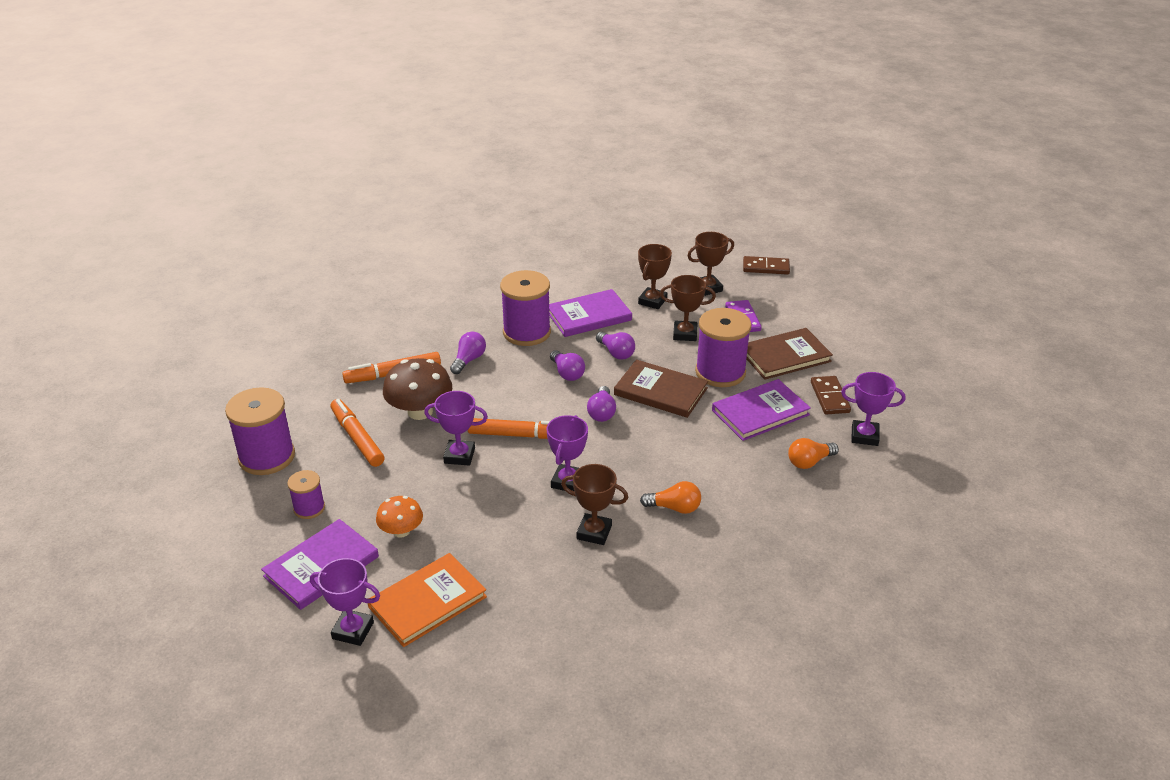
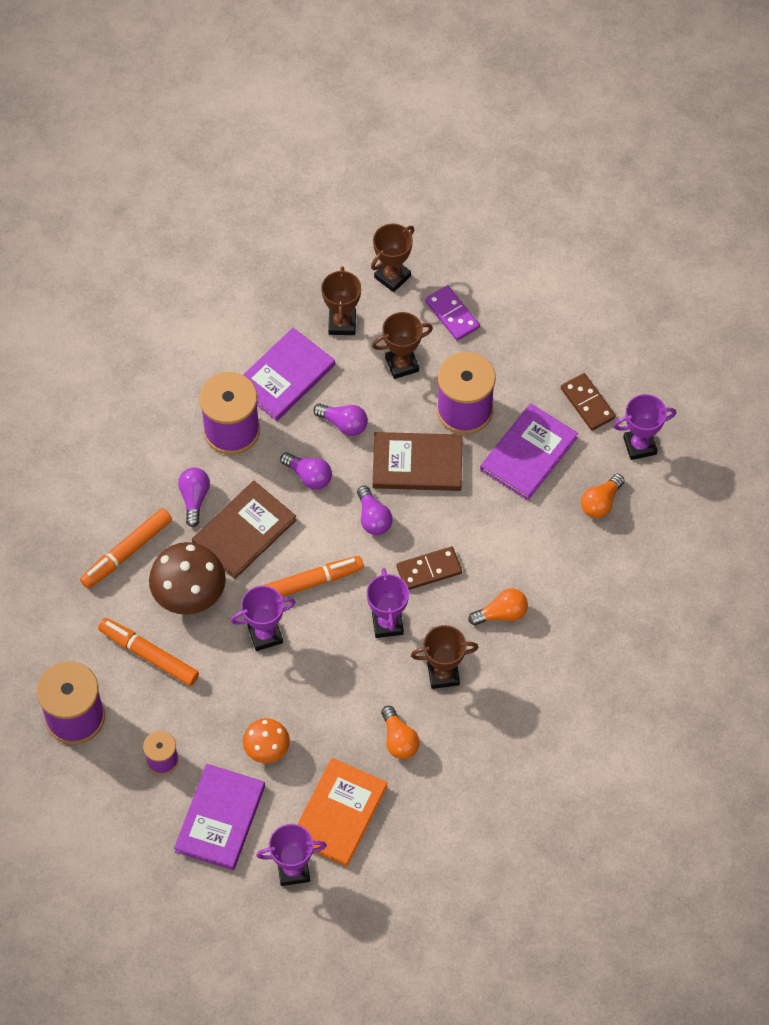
camera: 25 degrees left, 25 degrees up
(521, 566) = (399, 740): none -> orange light bulb
(766, 267) = (441, 214): brown domino -> brown domino (429, 570)
(785, 356) = (520, 358): brown book -> brown book (244, 531)

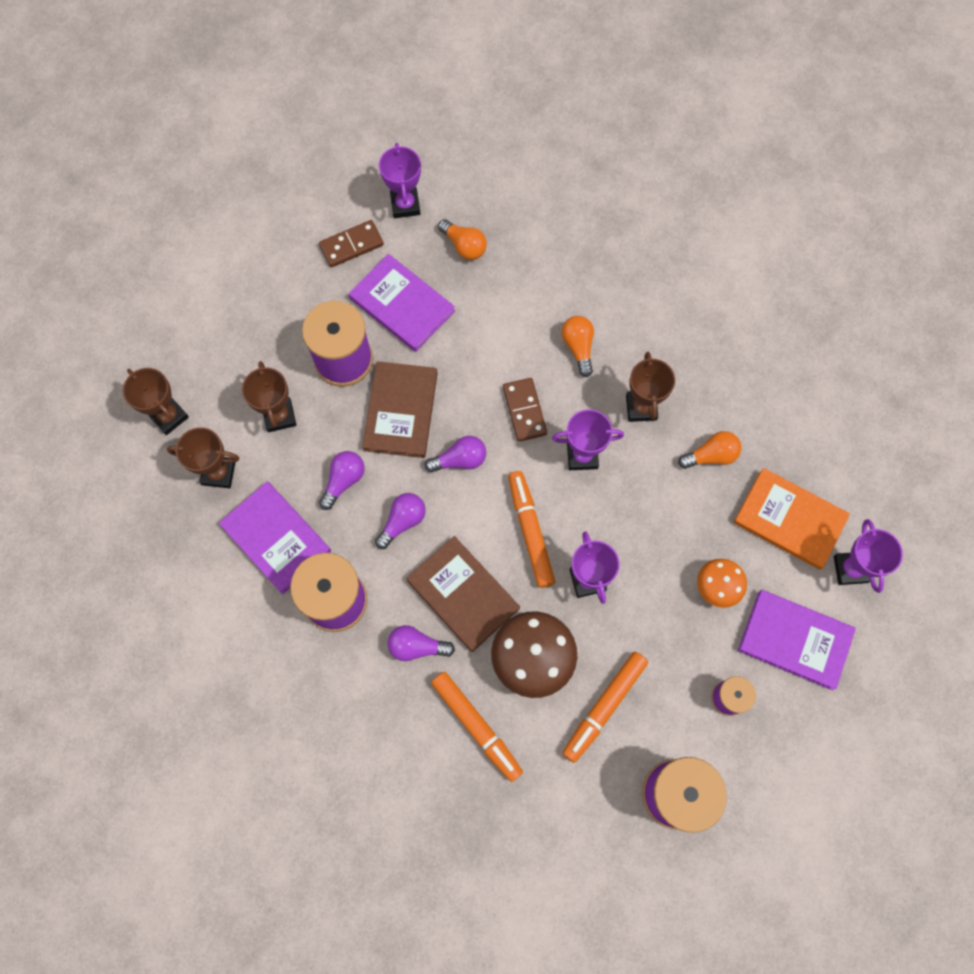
camera: 85 degrees left, 10 degrees up
(452, 314) = (227, 361): purple domino -> none

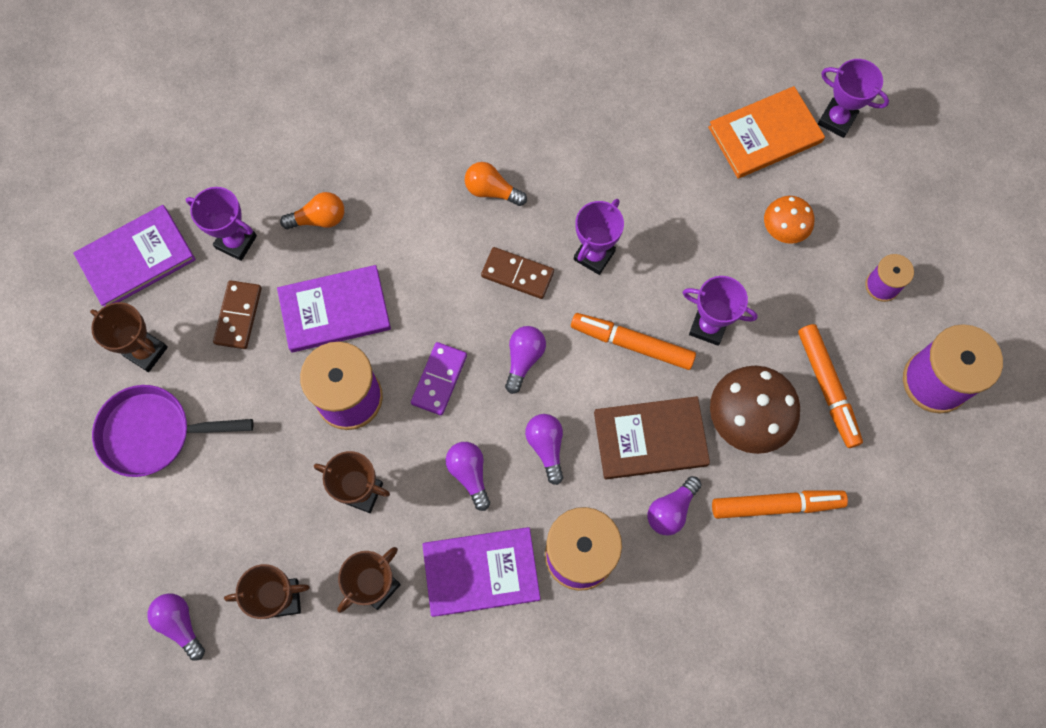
camera: 55 degrees left, 0 degrees up
(109, 363) = (180, 624): none -> purple light bulb
(228, 252) = (153, 433): none -> purple pan
(401, 411) = (439, 379): brown book -> purple domino
(641, 407) = (585, 179): brown trophy -> brown trophy (146, 351)
(711, 456) = (667, 155): orange light bulb -> none
(795, 640) = (867, 201): purple book -> purple book (136, 258)

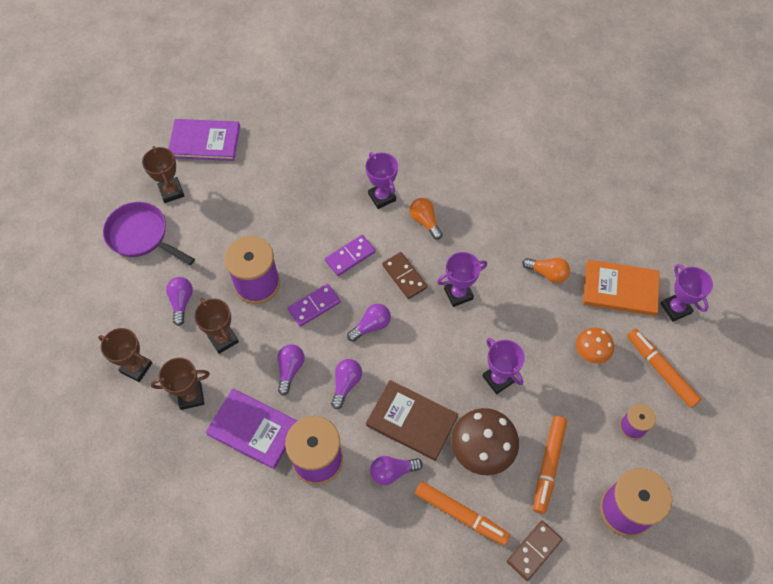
camera: 35 degrees right, 10 degrees down
(180, 624) = (74, 344): purple light bulb -> purple light bulb (181, 302)
(236, 242) = (262, 164): purple trophy -> purple trophy (382, 197)
(238, 316) = (233, 203): brown domino -> brown domino (533, 550)
(319, 219) = (316, 179): orange light bulb -> orange light bulb (547, 273)
(335, 310) = (286, 232): purple book -> none
(436, 291) = (350, 256): none -> purple domino
(632, 343) = (443, 358): orange marker -> orange marker (660, 370)

